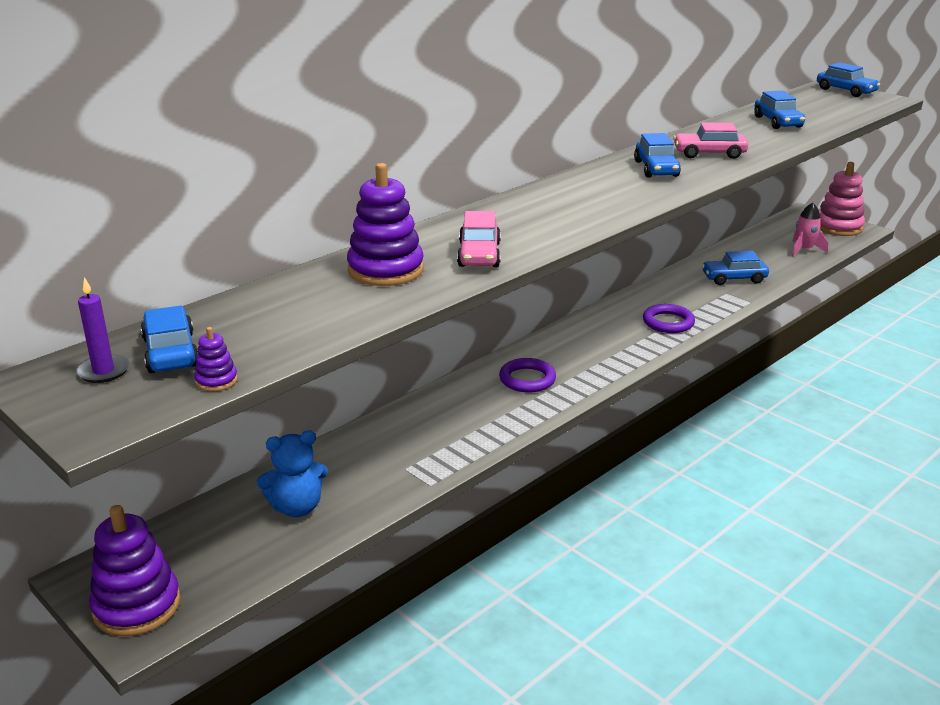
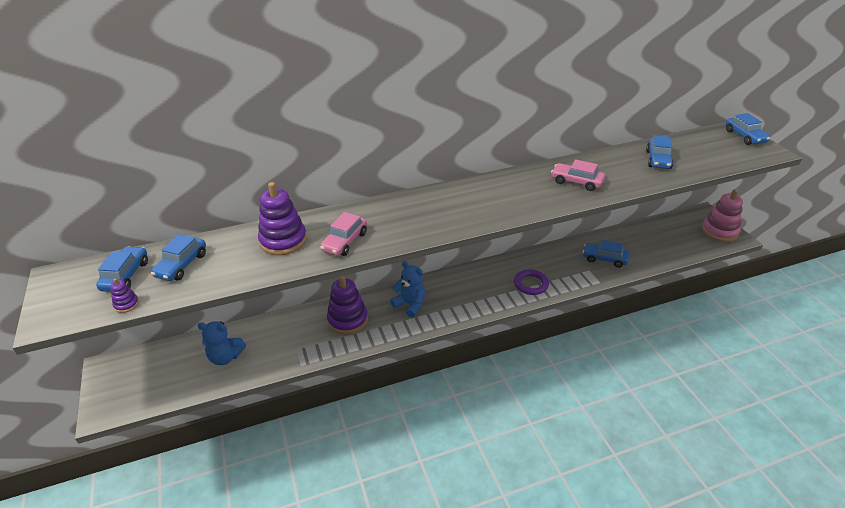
camera: 25 degrees right, 10 degrees up
(103, 371) = (86, 280): purple candle -> none
(137, 606) = (113, 394): purple stacking toy -> purple stacking toy (347, 320)
(527, 379) = (410, 304): purple ring -> blue teddy bear
(656, 169) = (526, 189): blue car -> blue car (182, 265)
(804, 250) = (676, 246): pink rocket -> none

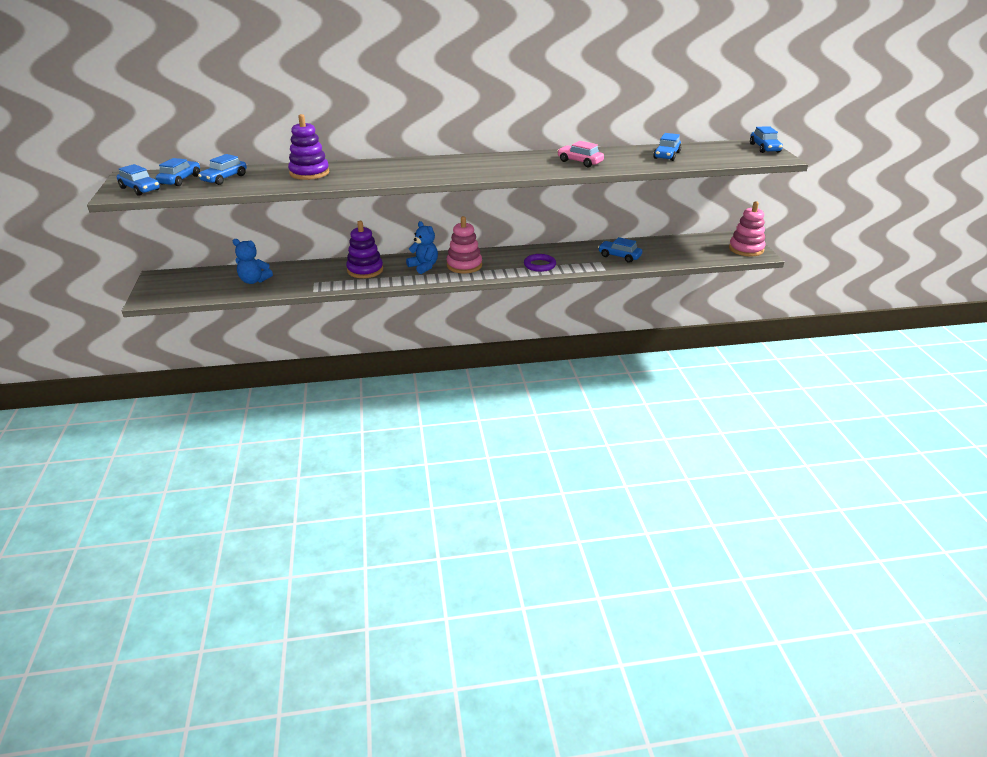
camera: 10 degrees right, 5 degrees down
(78, 303) = (140, 189): none -> blue car
(126, 304) = (175, 192): purple stacking toy -> none
(345, 242) = (358, 177): pink car -> none
(452, 296) = (464, 265): none -> pink stacking toy

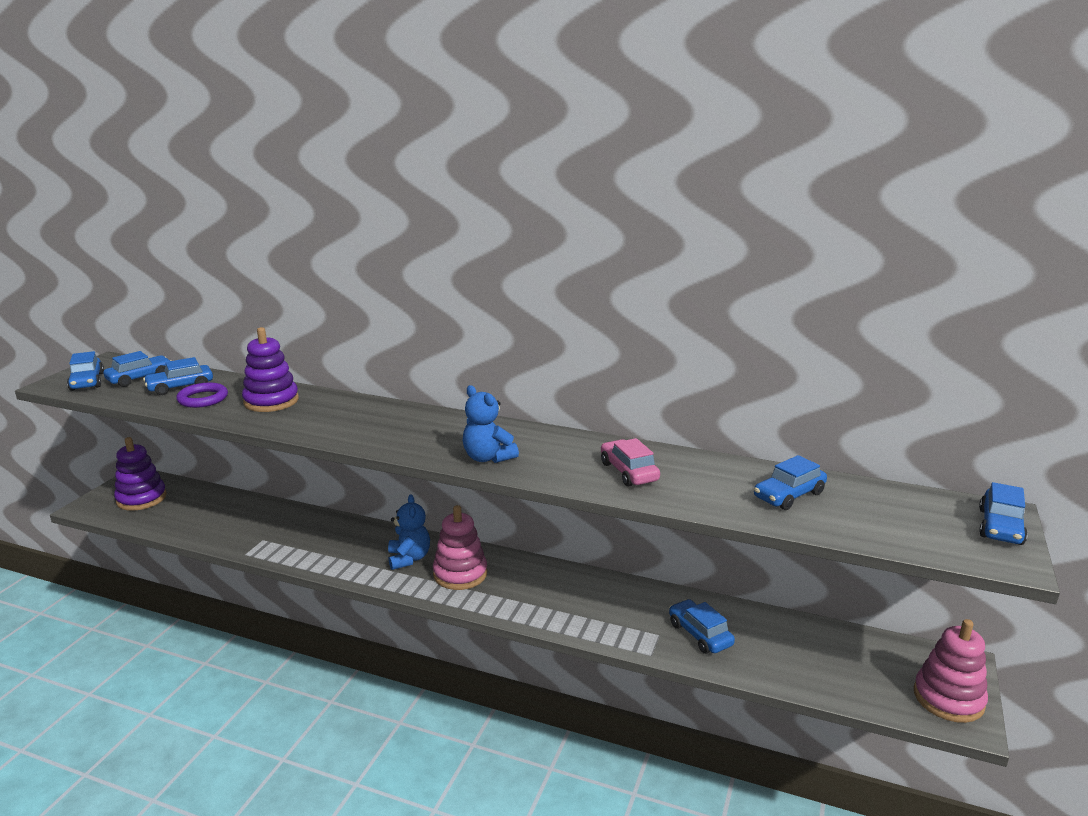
camera: 30 degrees right, 10 degrees down
(254, 281) = (209, 516): blue teddy bear -> blue teddy bear (488, 458)
(365, 270) = (337, 540): purple stacking toy -> purple stacking toy (141, 498)
(539, 265) = (561, 609): purple ring -> purple ring (203, 399)

